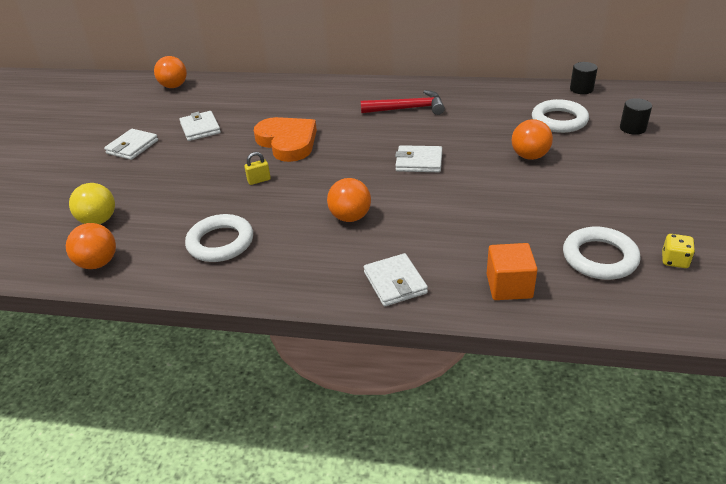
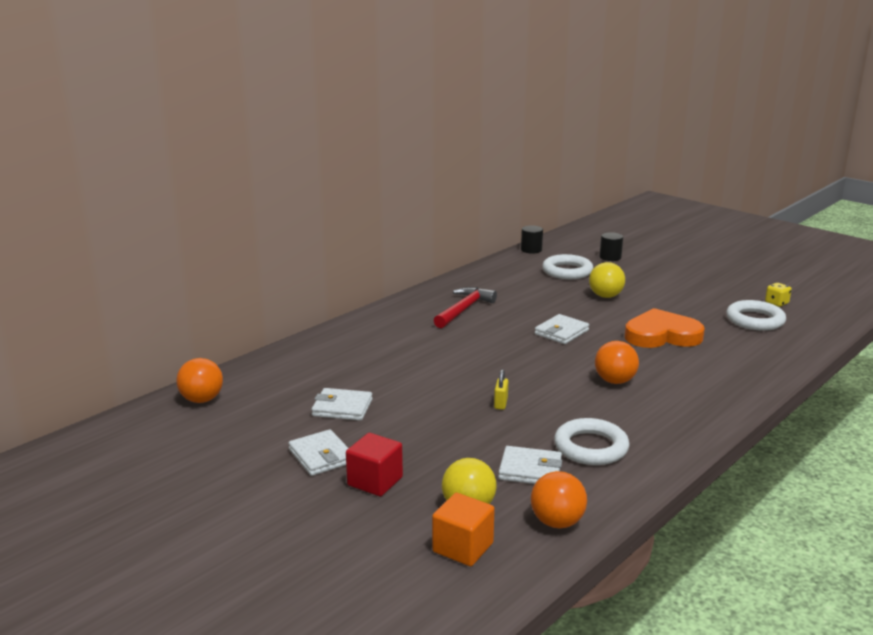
camera: 60 degrees left, 15 degrees down
(113, 176) = (375, 481): none -> red cube
(287, 142) = (445, 373): orange heart -> orange heart (661, 335)
(395, 283) = (724, 390): white wallet -> white wallet (530, 470)
(509, 286) = (762, 355): orange cube -> orange cube (463, 547)
(529, 156) = (605, 296): orange ball -> yellow ball

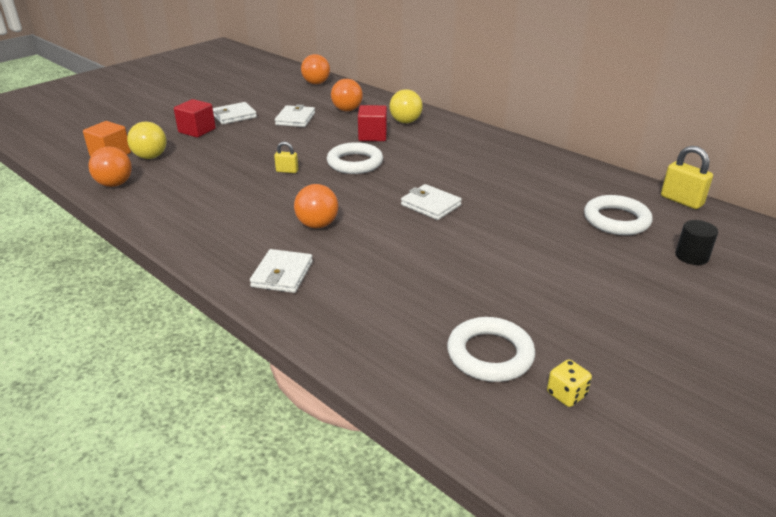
camera: 90 degrees right, 10 degrees up
(317, 374) = (347, 110): none -> orange ball
(403, 358) = (372, 136): none -> red cube
(464, 309) = (479, 159): red hammer -> none
(530, 470) = (184, 178): white wallet -> white wallet (282, 274)
(531, 250) = (681, 201): black cylinder -> yellow padlock
(591, 447) = (204, 203): white ring -> white ring (355, 163)
(605, 296) = (541, 239): yellow ball -> yellow ball (405, 122)
(661, 335) = (428, 266): orange heart -> none

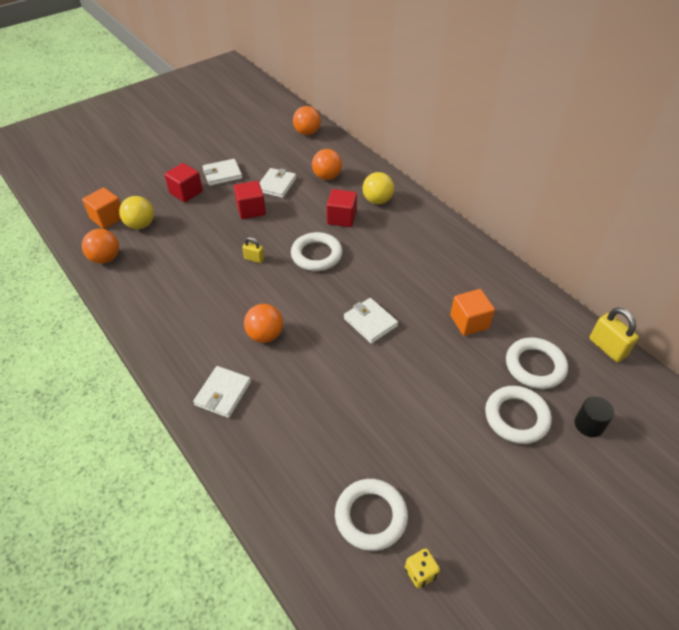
camera: 10 degrees right, 15 degrees up
(273, 137) = (251, 210): none -> red cube
(535, 195) = (469, 322): none -> orange cube
(615, 259) = (516, 417): none -> white ring

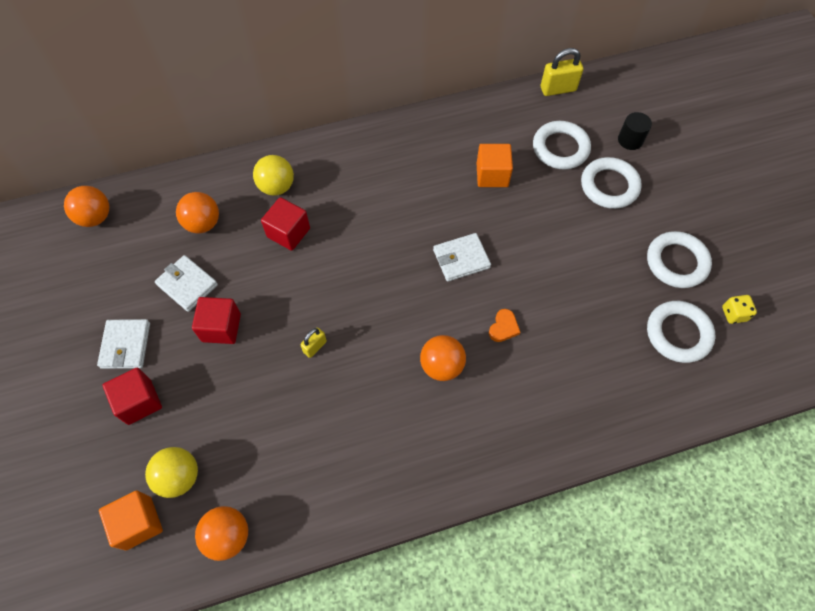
camera: 70 degrees left, 15 degrees up
(223, 393) = (508, 429): white wallet -> none
(316, 255) = (339, 278): white ring -> white ring (676, 262)
(317, 367) = (503, 327): none -> orange heart

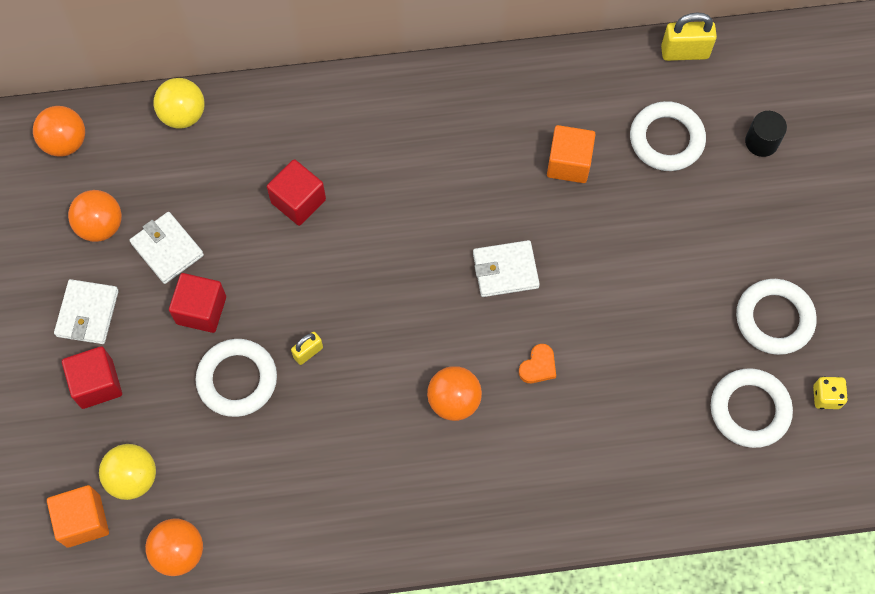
camera: 10 degrees right, 5 degrees up
(203, 223) = (195, 172): orange ball -> orange ball (101, 226)
(277, 187) = (293, 136): yellow ball -> yellow ball (183, 115)
(609, 186) = (716, 202): white ring -> white ring (237, 379)

